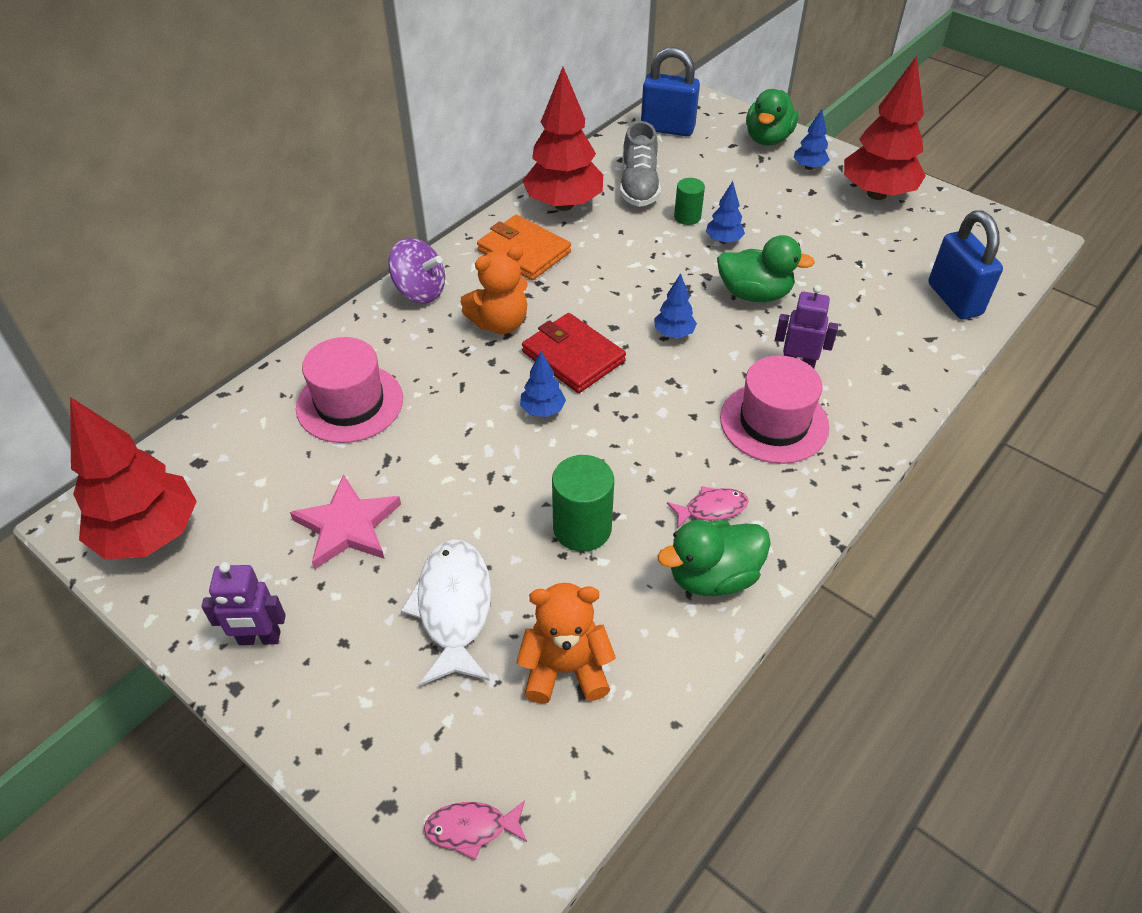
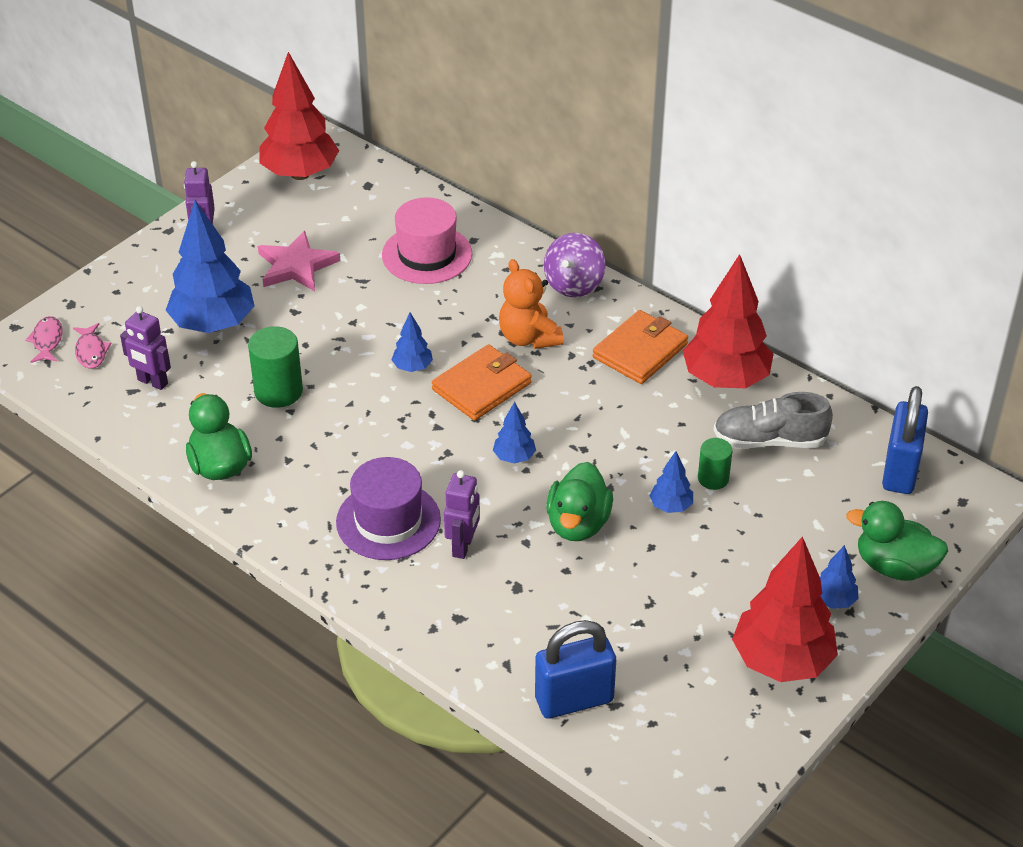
camera: 90 degrees right, 5 degrees down
(454, 608) = (213, 324): white fish -> blue tree
(565, 669) = (152, 382): orange teddy bear -> purple robot
(573, 356) = (482, 386): red wallet -> orange wallet
(712, 509) = (289, 470): pink fish -> pink fish (91, 351)
(774, 422) = (388, 521): pink hat -> purple hat

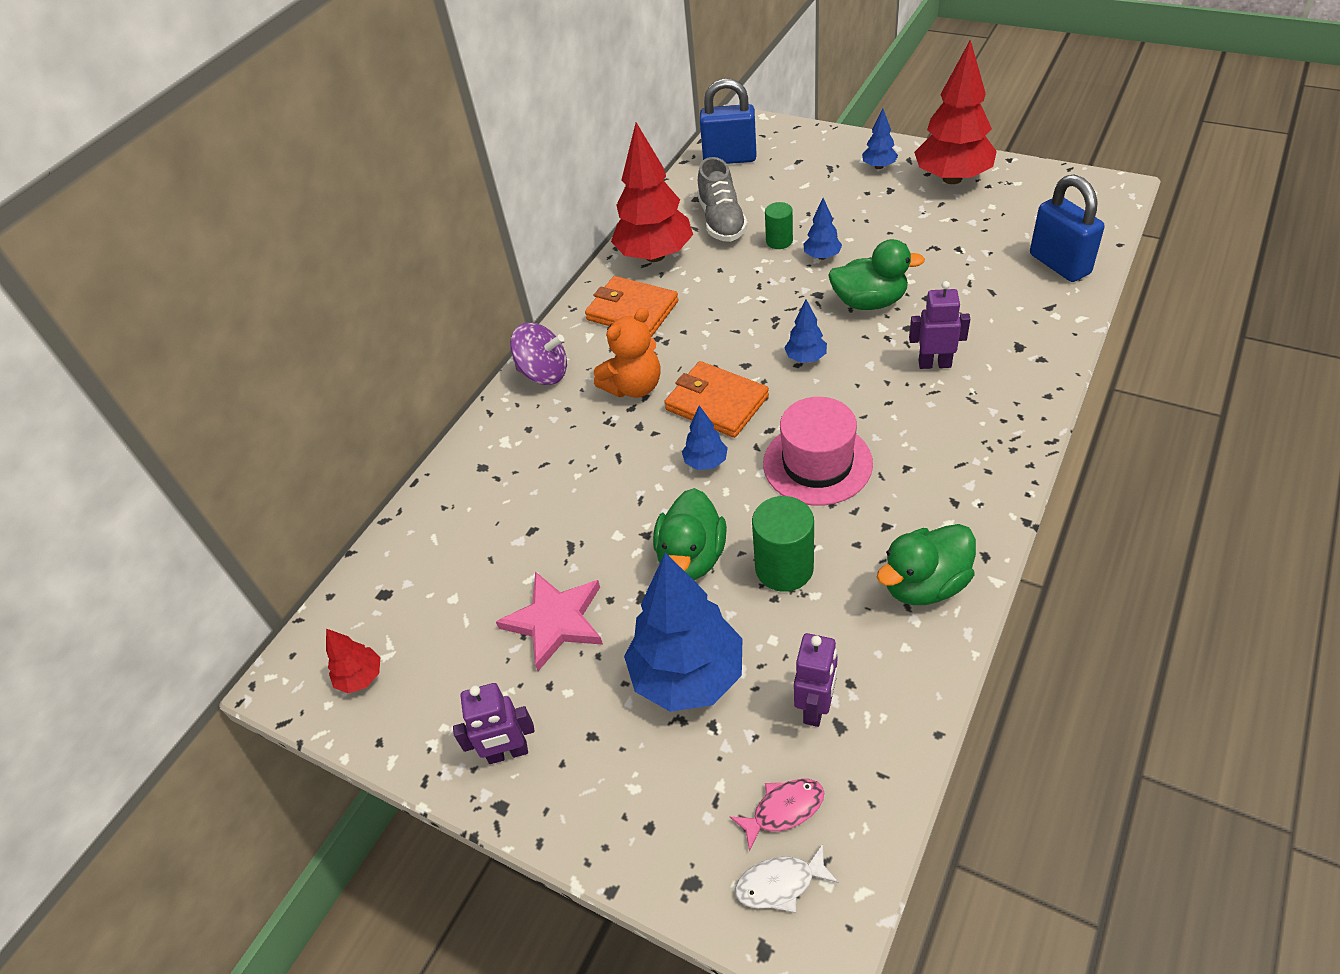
camera: 95 degrees left, 5 degrees up
(47, 341) = (780, 883): pink fish -> white fish
(300, 174) = (361, 677): red tree -> red tree, size x0.46
(388, 521) = (931, 422): purple hat -> none
(427, 254) = (514, 500): pink hat -> pink hat (817, 463)
(894, 566) = (830, 147): green duck -> green duck (691, 557)

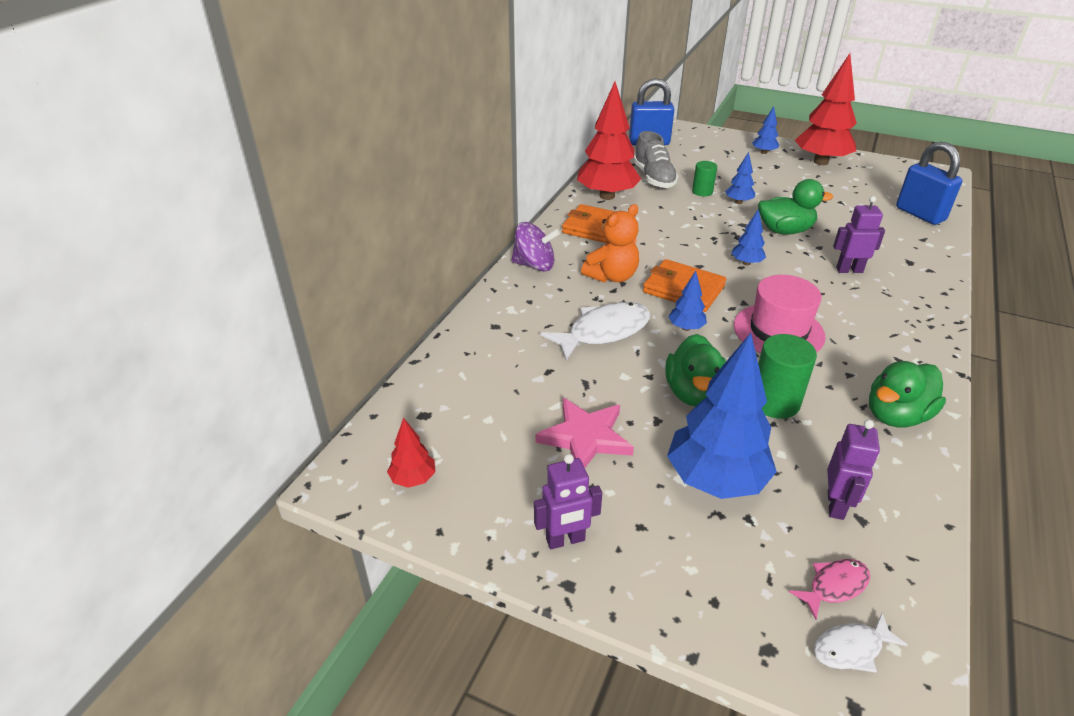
camera: 10 degrees left, 10 degrees down
(606, 472) = (603, 332): none -> white fish

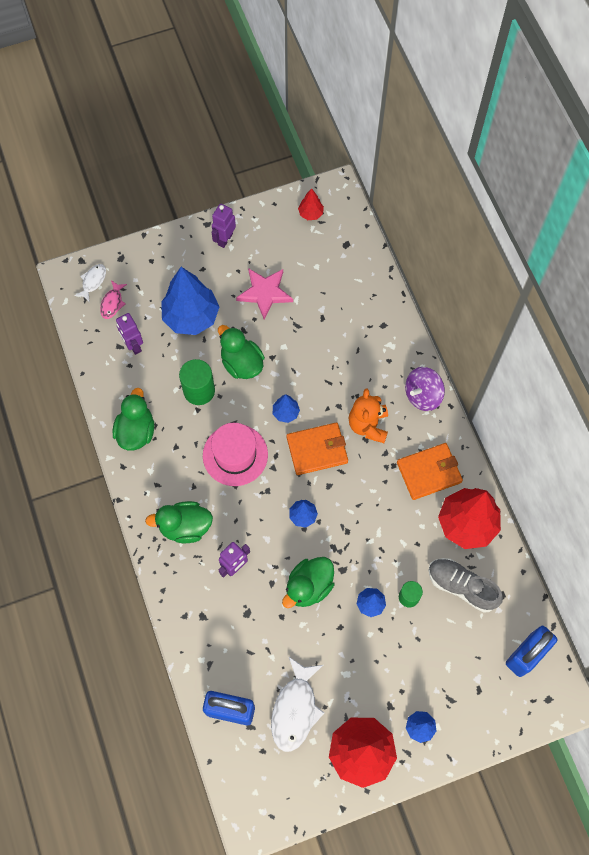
camera: 135 degrees right, 30 degrees up
(603, 332) = (324, 370): white fish -> white fish (295, 709)
(886, 316) = (185, 527): none -> green duck

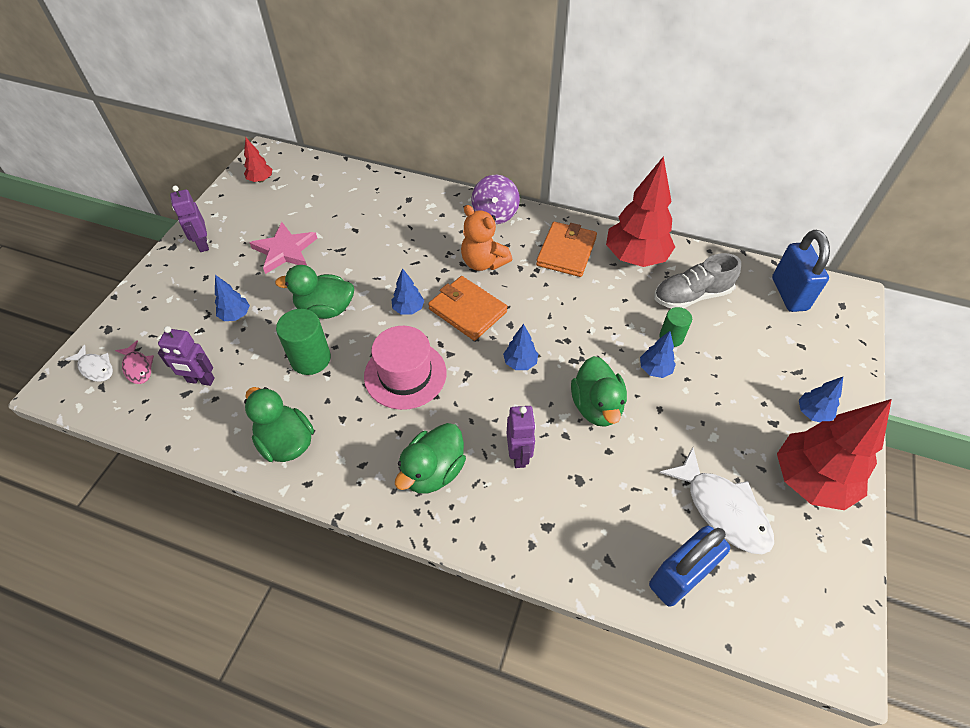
camera: 50 degrees left, 15 degrees down
(93, 281) = (95, 368): white fish -> white fish turned 150 degrees clockwise
(191, 317) = (236, 315): blue tree -> blue tree, size x0.46
(317, 450) = (468, 310): orange wallet -> orange wallet turned 75 degrees counterclockwise

